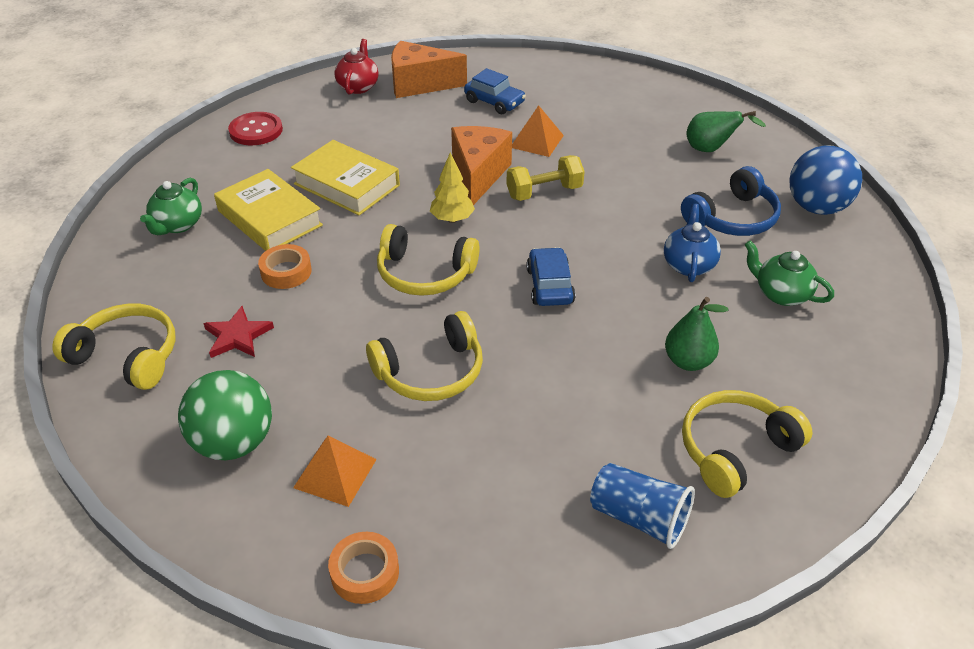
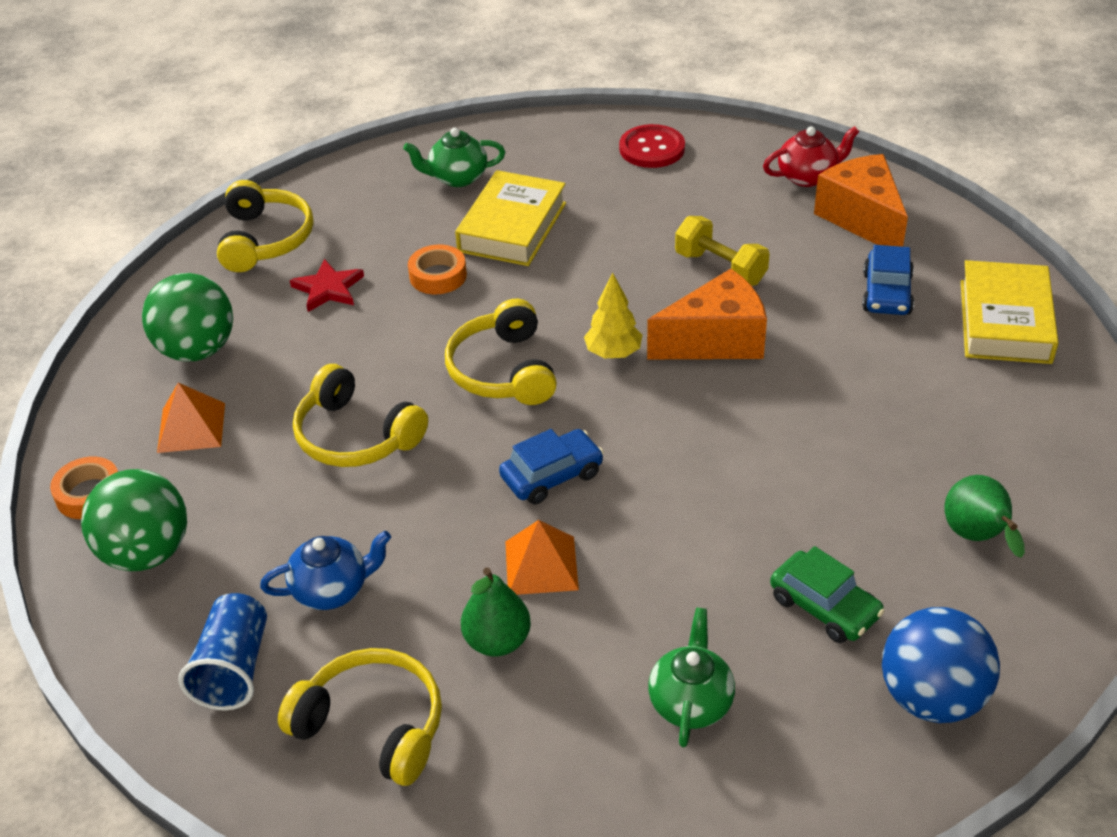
camera: 65 degrees right, 0 degrees up
(346, 185) = (611, 251): yellow book -> yellow book (1005, 321)
(471, 546) = (146, 553): none -> green ball
(537, 141) = (834, 362): orange pyramid -> orange pyramid (541, 565)
(544, 192) = (728, 408): yellow dumbbell -> yellow dumbbell (720, 268)
(688, 265) = (684, 589): blue teapot -> blue teapot (332, 590)
(732, 218) = (824, 607): blue headphones -> green car

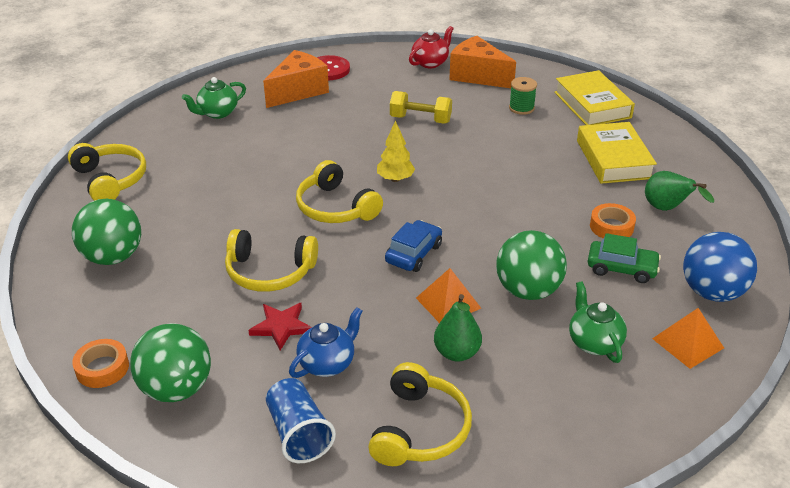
camera: 30 degrees left, 5 degrees down
(191, 427) = (147, 303): orange pyramid -> orange pyramid (687, 343)
(328, 289) = (180, 195): red star -> red star (281, 327)
(373, 725) = (420, 429): yellow headphones -> yellow headphones turned 105 degrees clockwise
(438, 276) = (250, 168): orange tape -> orange tape (611, 227)
(512, 227) = (276, 130): yellow book -> yellow book (614, 159)
(661, 589) = (528, 290): none -> green ball
(716, 340) = (449, 156): orange cheese -> orange cheese (298, 91)
(886, 293) = (521, 108): blue car -> green spool

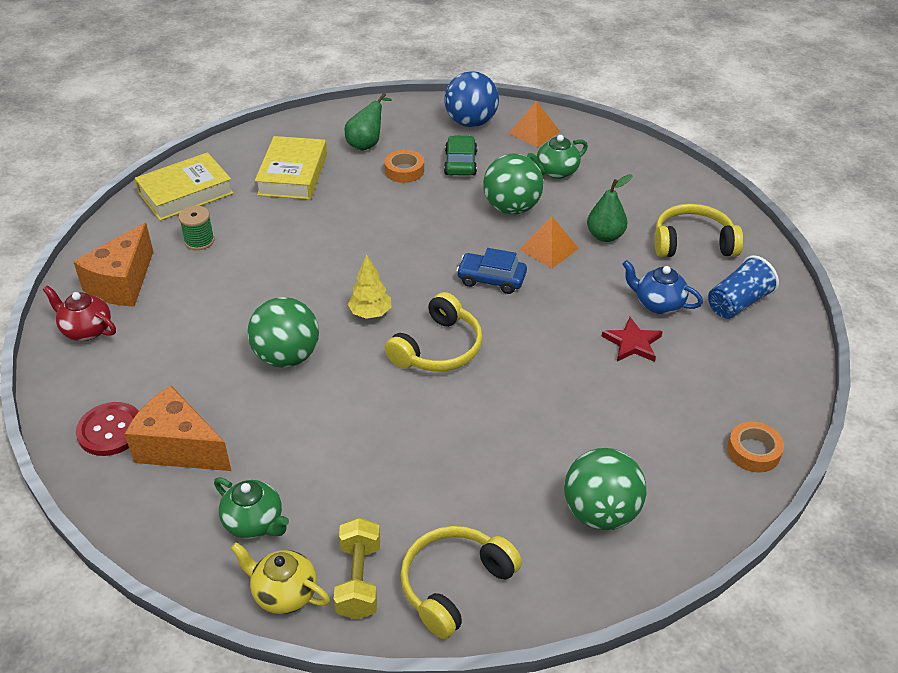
camera: 105 degrees left, 5 degrees up
(157, 119) = (284, 593): none -> yellow teapot
(176, 388) = (742, 389): green ball -> green ball (287, 357)
(269, 272) = (563, 372): yellow headphones -> none
(420, 119) = (238, 315): yellow dumbbell -> yellow dumbbell (359, 580)
(614, 159) = (292, 174): yellow book -> yellow book turned 60 degrees counterclockwise

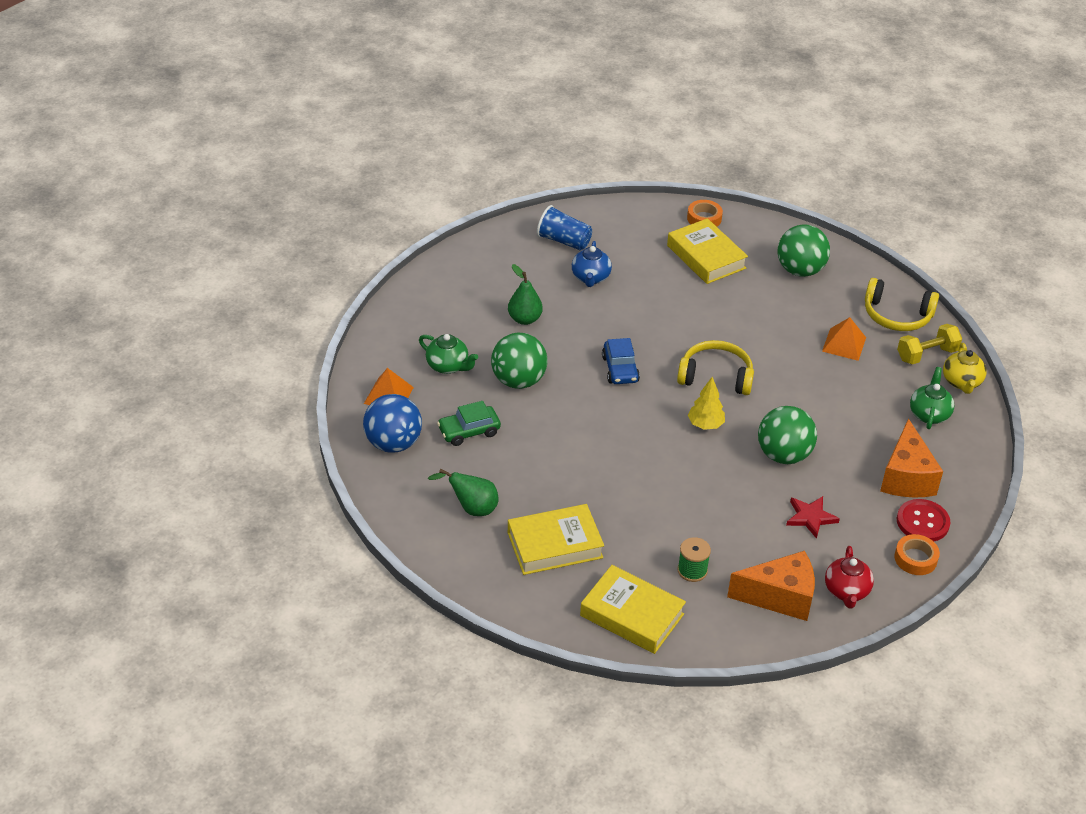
camera: 115 degrees left, 0 degrees up
(404, 171) = (502, 466): orange tape -> orange tape (915, 558)
(549, 249) = (561, 346): orange pyramid -> orange pyramid (844, 344)
(632, 343) = (641, 283): red star -> red star (810, 517)
(665, 421) = (706, 257): none -> yellow book
(693, 243) = (504, 272): yellow headphones -> none

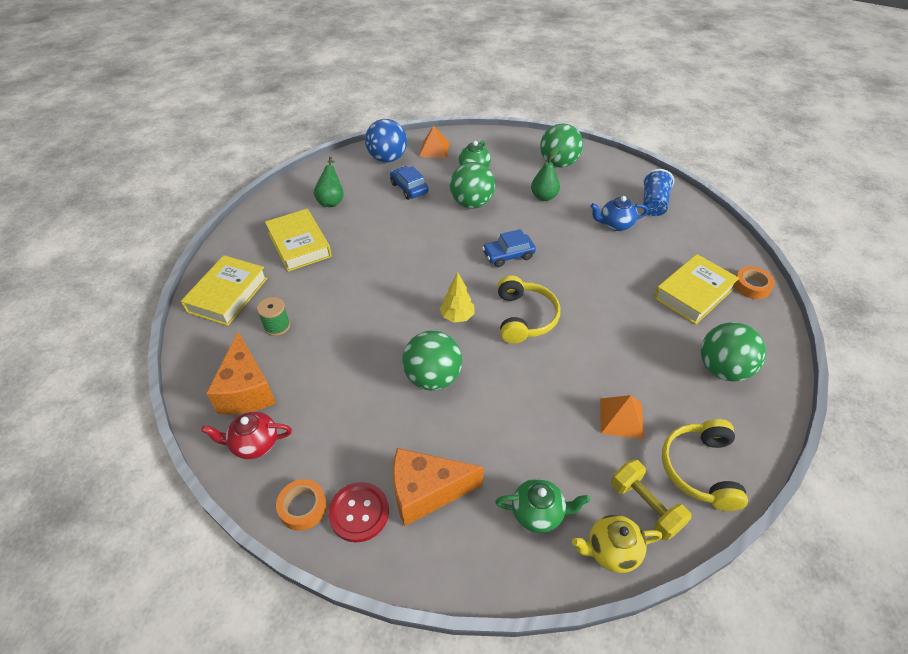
camera: 80 degrees right, 5 degrees up
(462, 292) = (558, 163): none -> green ball
(469, 431) = (409, 188): green car -> blue car
(810, 517) = (351, 406): red star -> none

